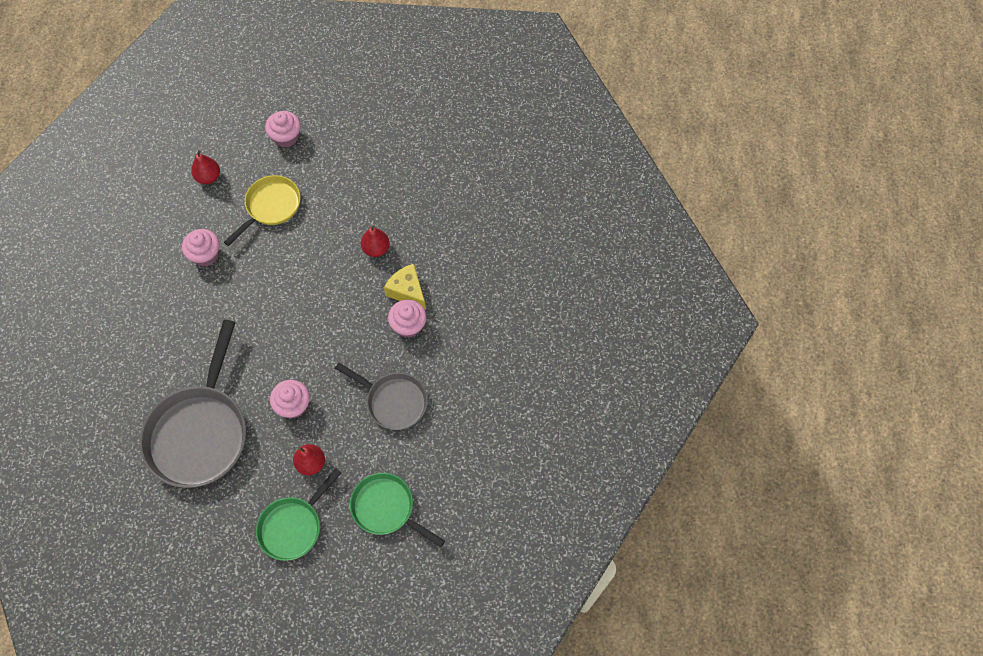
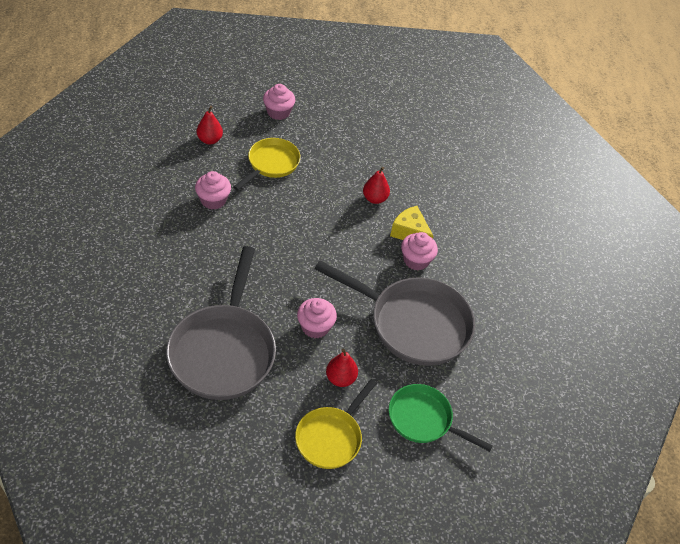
camera: 10 degrees left, 15 degrees down
(293, 526) = (331, 437): green pan -> yellow pan
(393, 401) = (413, 324): grey pan -> grey pan, size x1.71

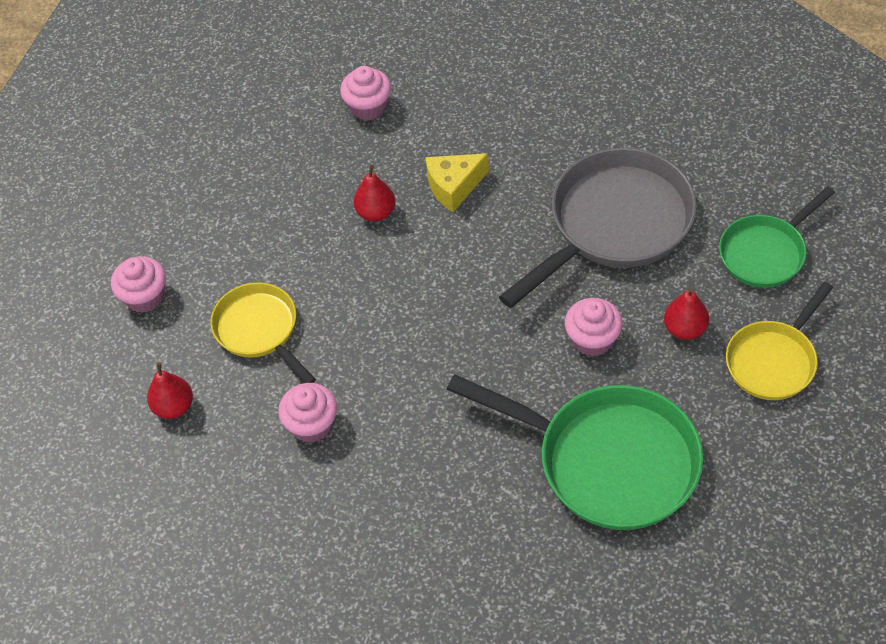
camera: 60 degrees left, 5 degrees up
(223, 351) = (608, 461): grey pan -> green pan
(331, 437) = (773, 361): yellow pan -> yellow pan turned 75 degrees clockwise
(416, 260) = (506, 193): pink cupcake -> pink cupcake (368, 107)

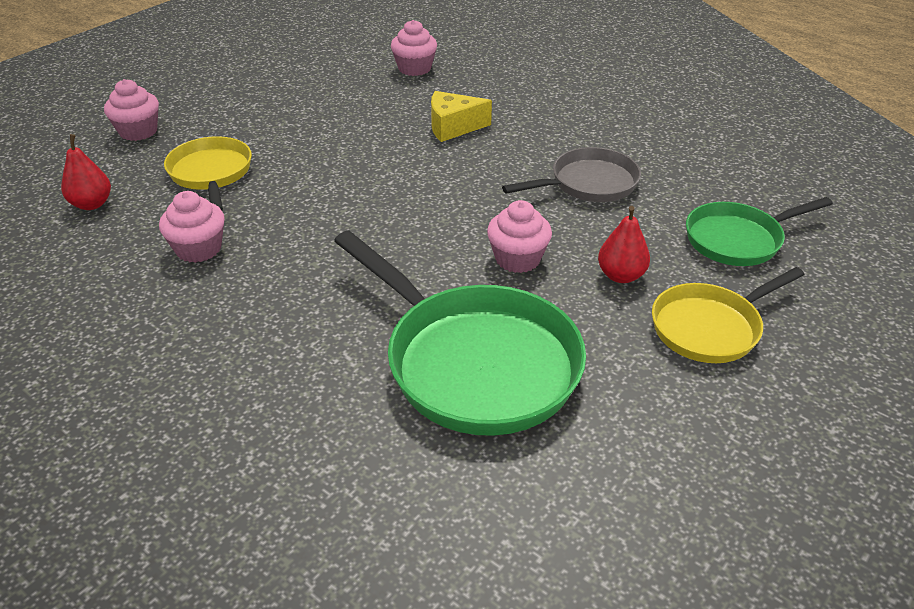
camera: 15 degrees right, 15 degrees down
(376, 212) = (373, 127): red pear -> none
(614, 225) = (588, 184): grey pan -> grey pan, size x0.59

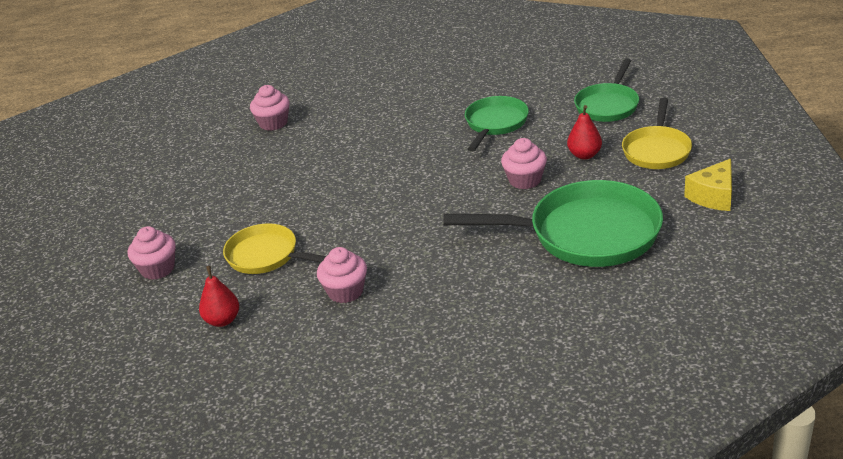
camera: 40 degrees left, 5 degrees down
(453, 127) = (366, 141): yellow cheese -> yellow cheese (713, 196)
(588, 184) = (495, 124): grey pan -> green pan

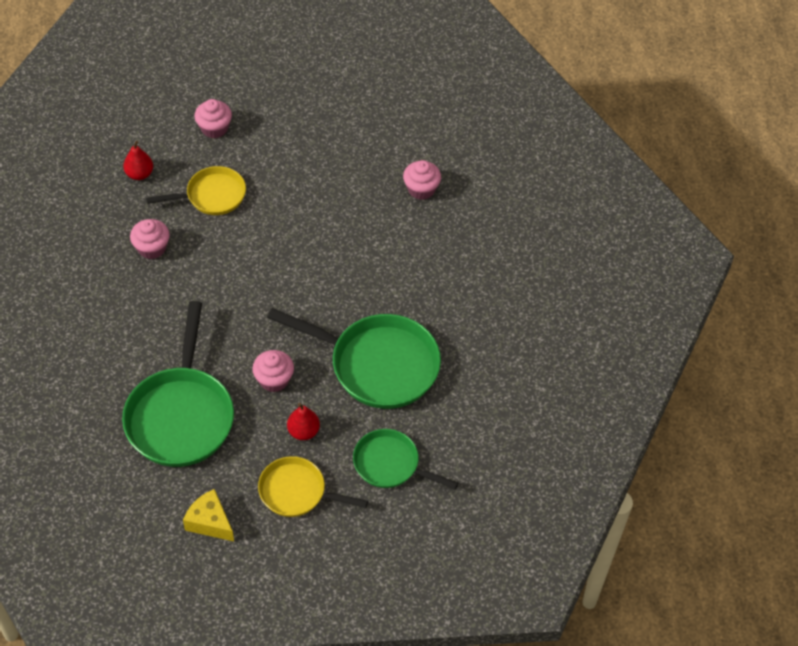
camera: 85 degrees right, 20 degrees up
(267, 256) = (212, 196): yellow pan -> yellow pan turned 45 degrees clockwise
(495, 124) = (377, 365): green pan -> green pan, size x1.71

